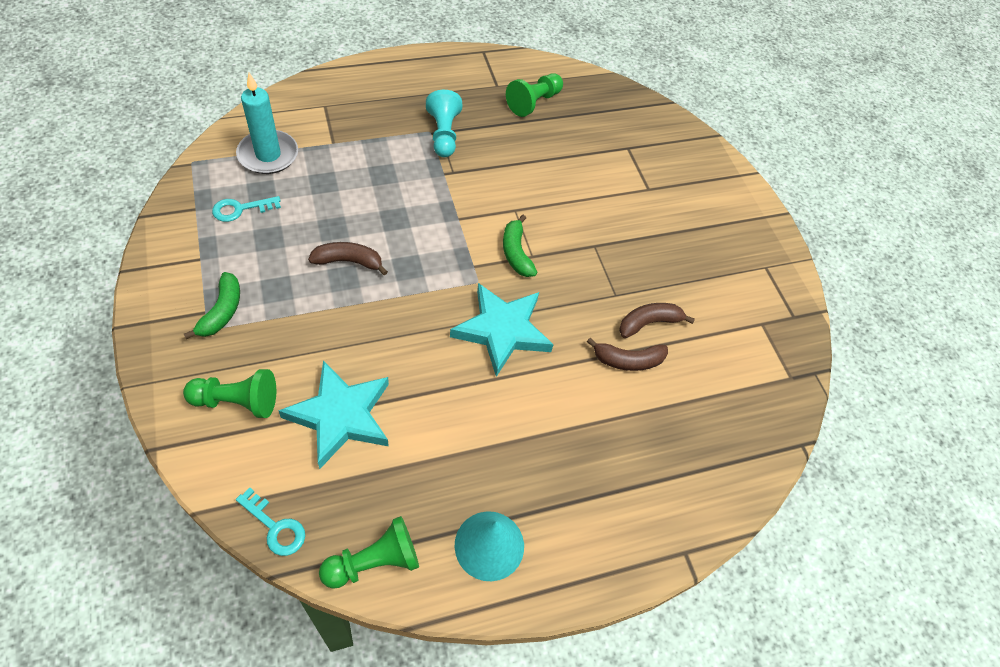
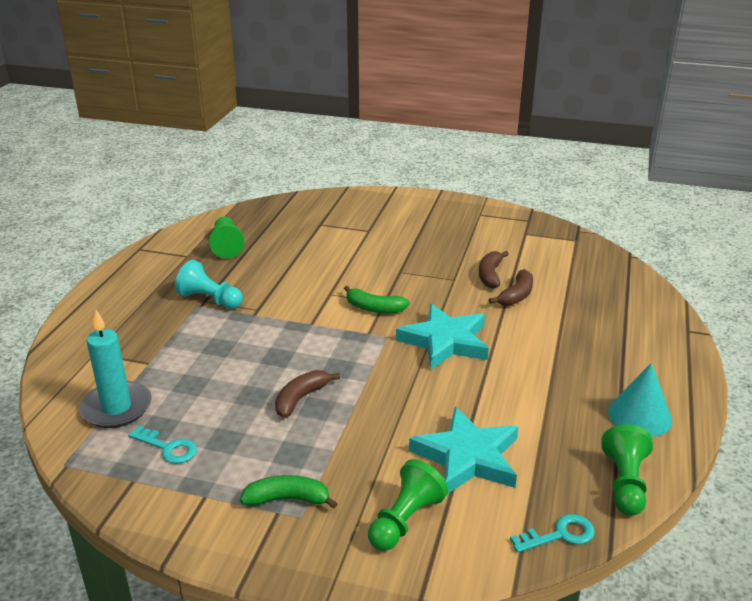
camera: 50 degrees left, 25 degrees down
(222, 311) = (287, 499): green banana -> green banana turned 45 degrees counterclockwise
(240, 209) = (168, 448): turquoise key -> turquoise key turned 75 degrees counterclockwise

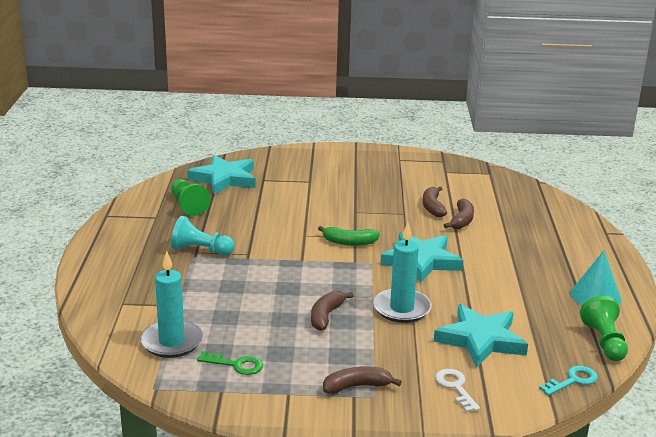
camera: 15 degrees left, 5 degrees down
(168, 448) = (236, 365): turquoise key -> green key
(280, 219) = (224, 179): none -> turquoise star
(287, 499) = (357, 386): green banana -> brown banana
(392, 401) = (401, 308): none -> turquoise candle
(405, 520) = (455, 387): green pawn -> white key

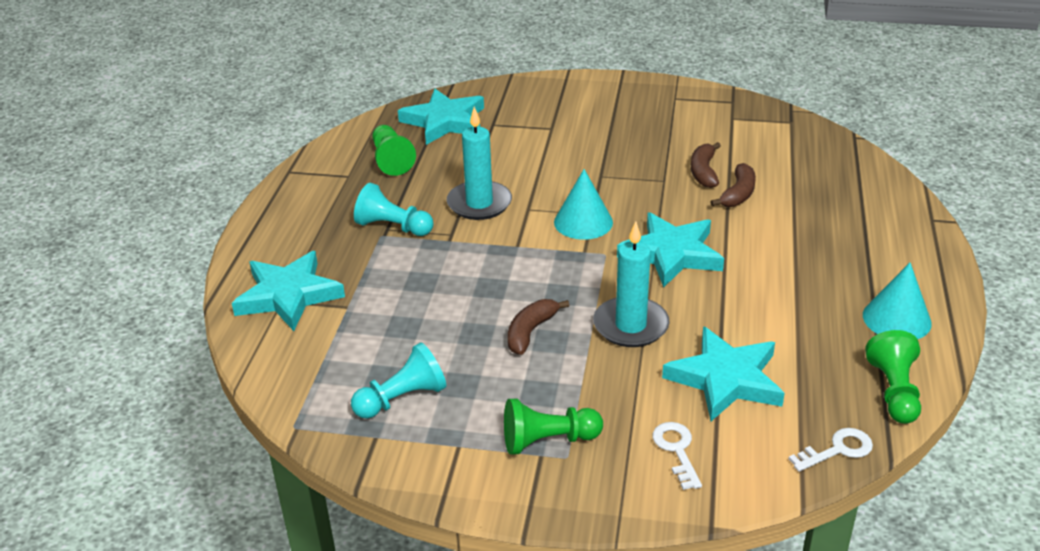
camera: 10 degrees right, 10 degrees up
(127, 299) = (288, 295): none -> turquoise star
(171, 342) = (330, 360): turquoise candle -> turquoise candle (479, 203)
(236, 365) = (402, 398): green key -> turquoise pawn
(349, 242) = (583, 222): green banana -> turquoise cone
(357, 386) = (548, 441): brown banana -> green pawn
(573, 380) = (838, 450): turquoise key -> white key

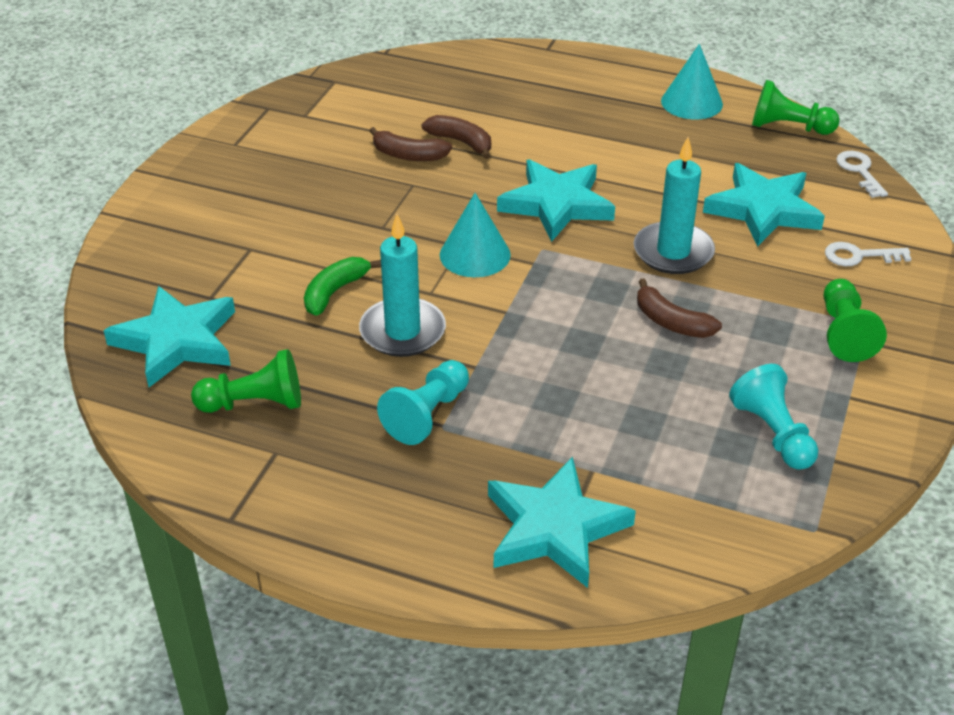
camera: 80 degrees left, 5 degrees up
(514, 169) = (335, 292): none -> green banana

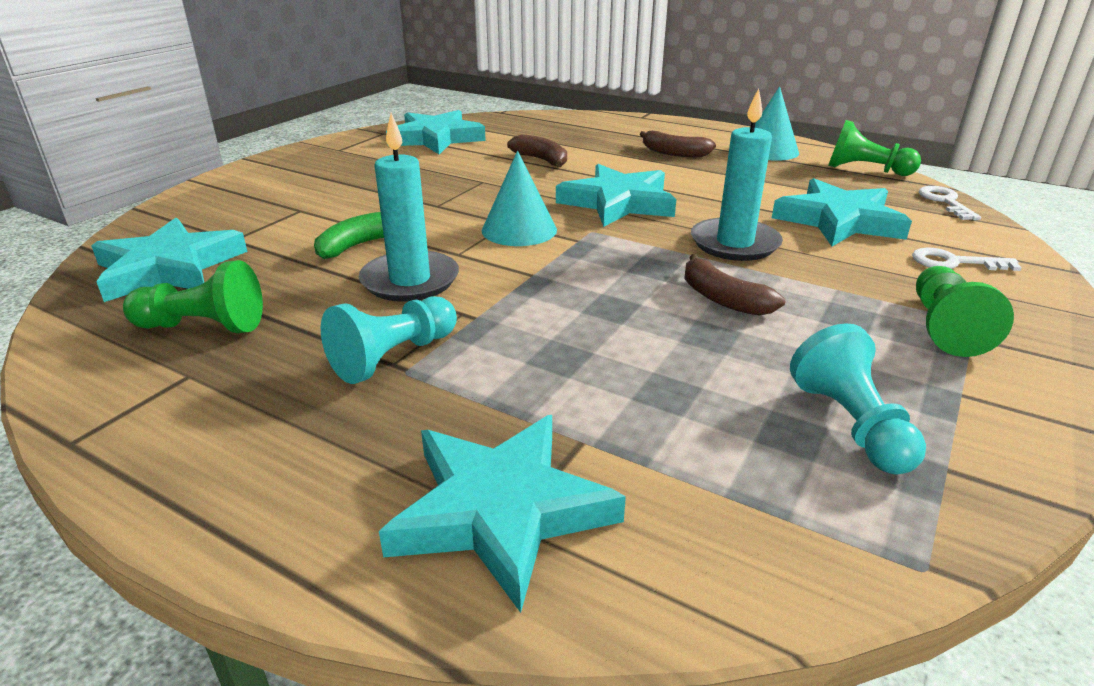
camera: 10 degrees right, 10 degrees down
(333, 113) = (436, 138): none -> turquoise star
(408, 155) = (488, 164): brown banana -> brown banana (674, 153)

